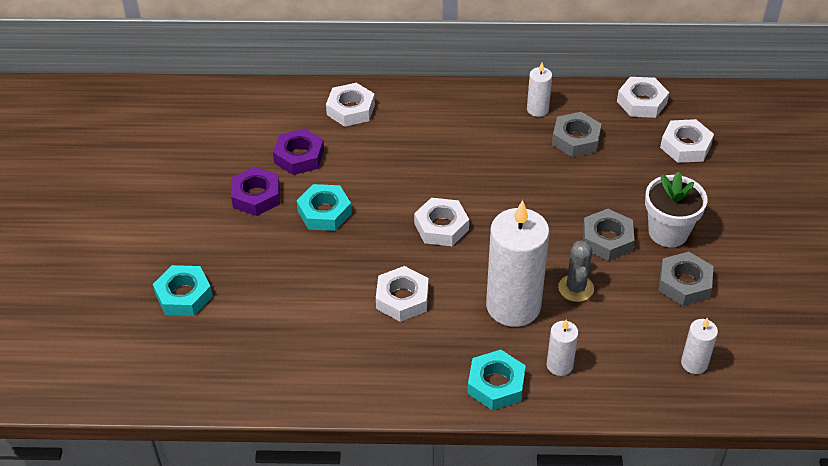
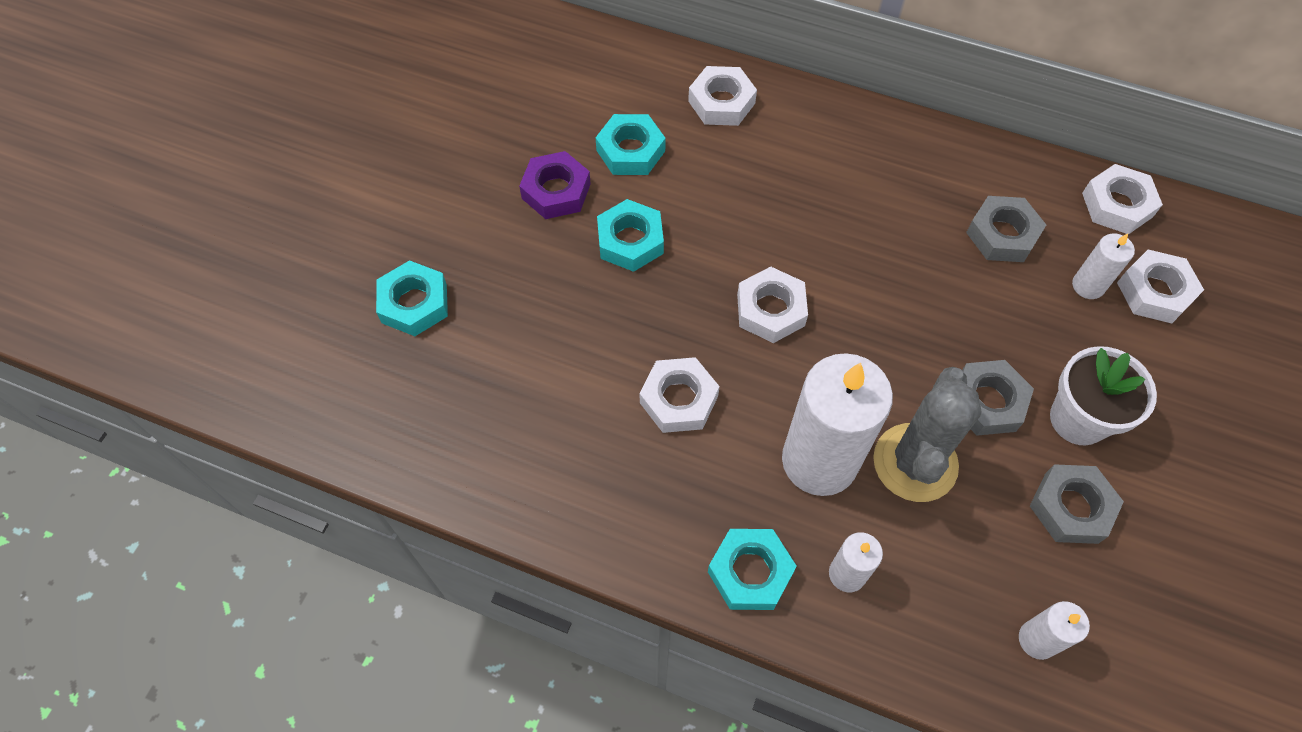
camera: 20 degrees right, 15 degrees up
(299, 156) = (630, 151): purple nut -> turquoise nut
(537, 109) = (967, 174): white candle -> white candle (1088, 286)
(576, 288) = (915, 463): grey cactus -> grey cactus, size x1.68

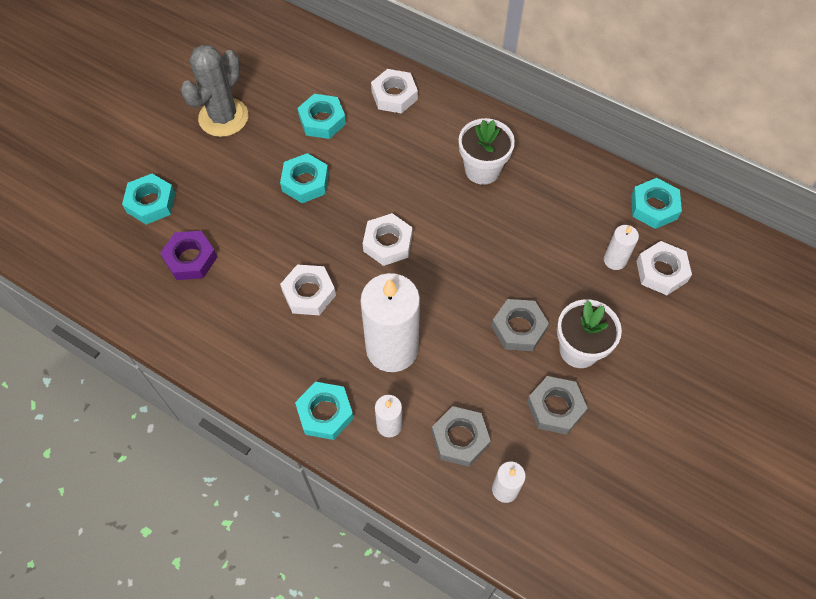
camera: 10 degrees right, 0 degrees up
(556, 191) = (264, 141): purple nut -> purple nut (190, 259)
(872, 187) = (482, 170): none -> white flower pot
(915, 463) = (456, 360): grey cactus -> grey cactus (223, 117)
(1002, 234) = (565, 216): grey nut -> grey nut (460, 438)
(1117, 205) = (654, 207): white nut -> turquoise nut

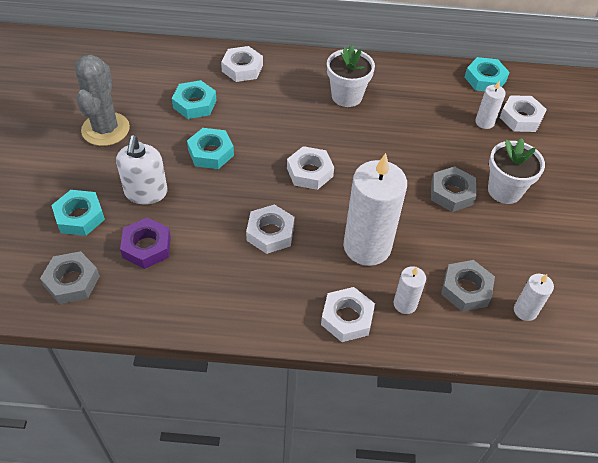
camera: 30 degrees left, 10 degrees down
(221, 201) = (146, 192): none -> white soap dispenser
(325, 413) = (347, 318): turquoise nut -> white nut
(555, 408) = (518, 237): grey nut -> grey nut (72, 281)

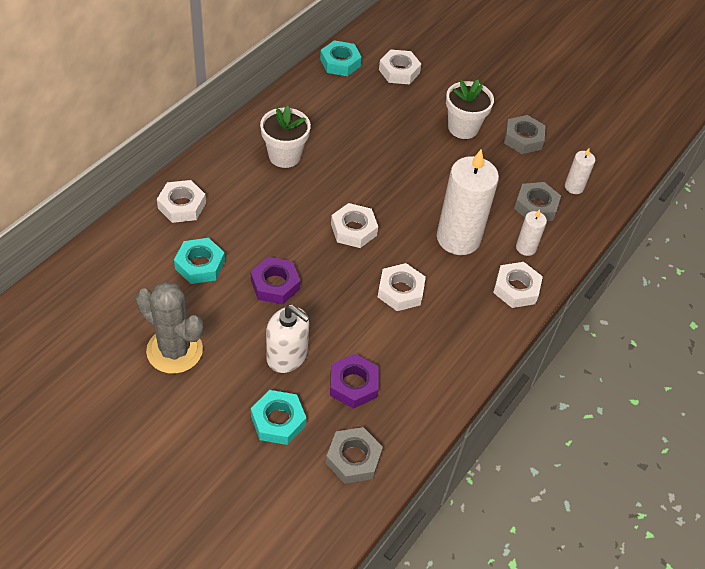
camera: 60 degrees left, 0 degrees up
(211, 153) = (275, 284): turquoise nut -> purple nut
(451, 193) = (443, 158): grey nut -> grey nut (523, 139)
(484, 122) = (386, 93): white candle -> none

